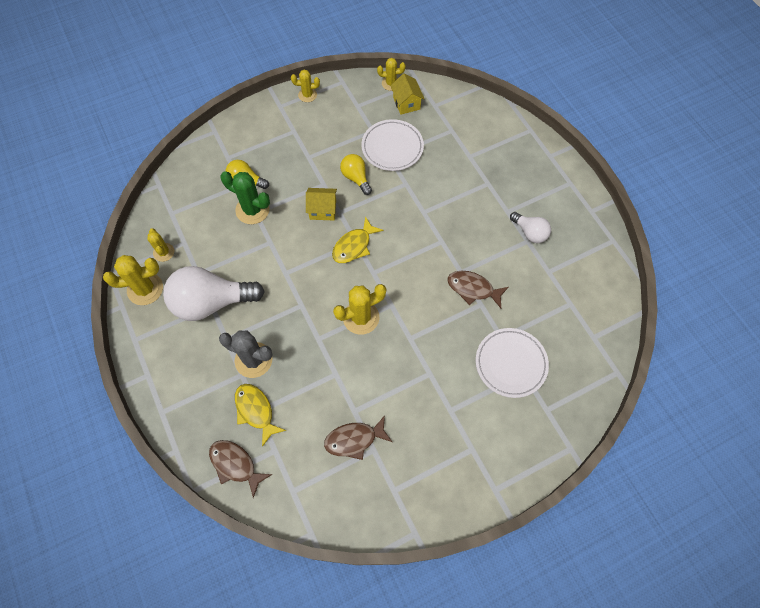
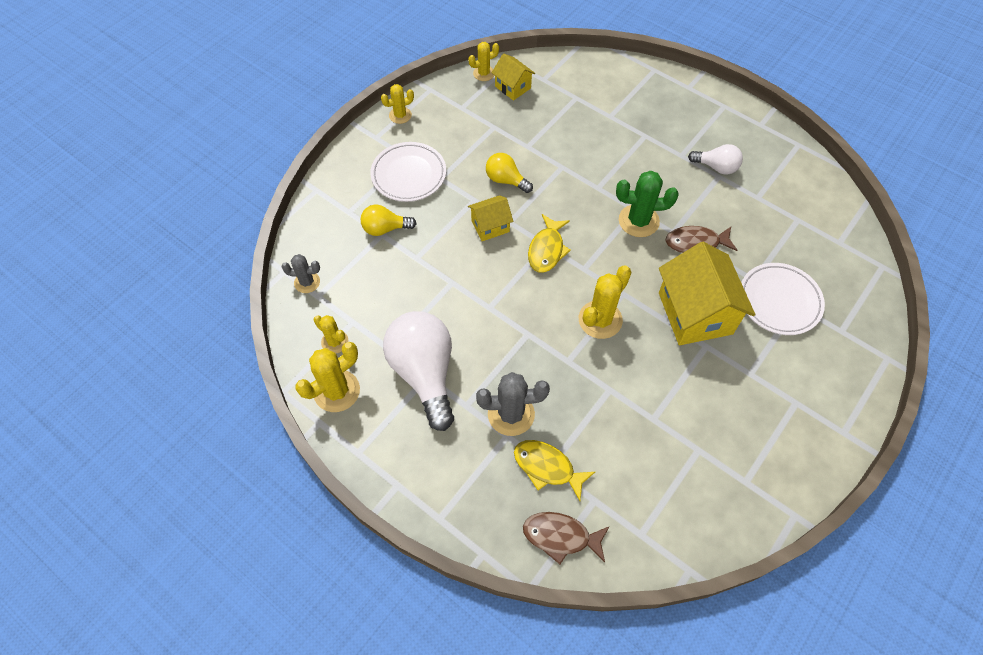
camera: 25 degrees left, 5 degrees down
(169, 200) = (307, 282): none -> grey cactus
(211, 302) = (424, 373): white light bulb -> white light bulb turned 105 degrees clockwise
(252, 210) = (411, 256): green cactus -> green cactus (638, 221)
(354, 440) = (672, 448): brown fish -> none
(392, 147) = (525, 136): white plate -> white plate (409, 175)
(437, 344) = (695, 313): none -> yellow house

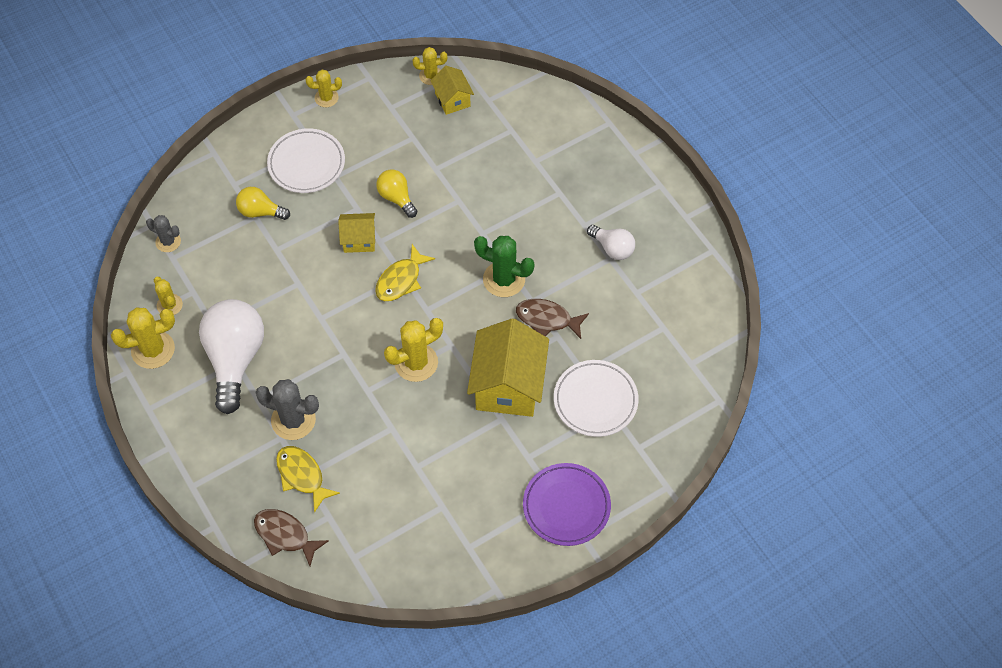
camera: 20 degrees right, 0 degrees up
(812, 408) = (566, 506): none -> purple plate

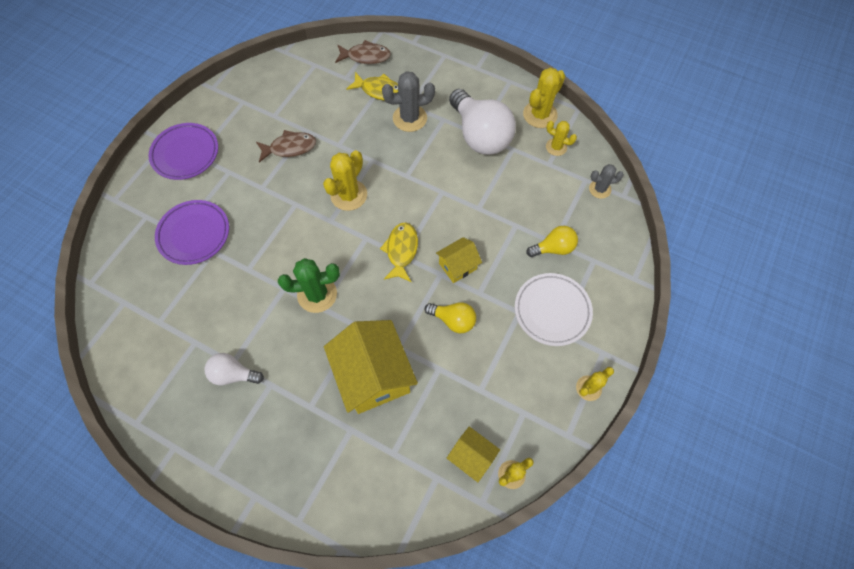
camera: 150 degrees right, 5 degrees up
(508, 385) = (269, 212): yellow house -> yellow house (373, 375)
(547, 319) = (263, 279): brown fish -> brown fish (290, 148)
(595, 400) = (194, 234): white plate -> purple plate

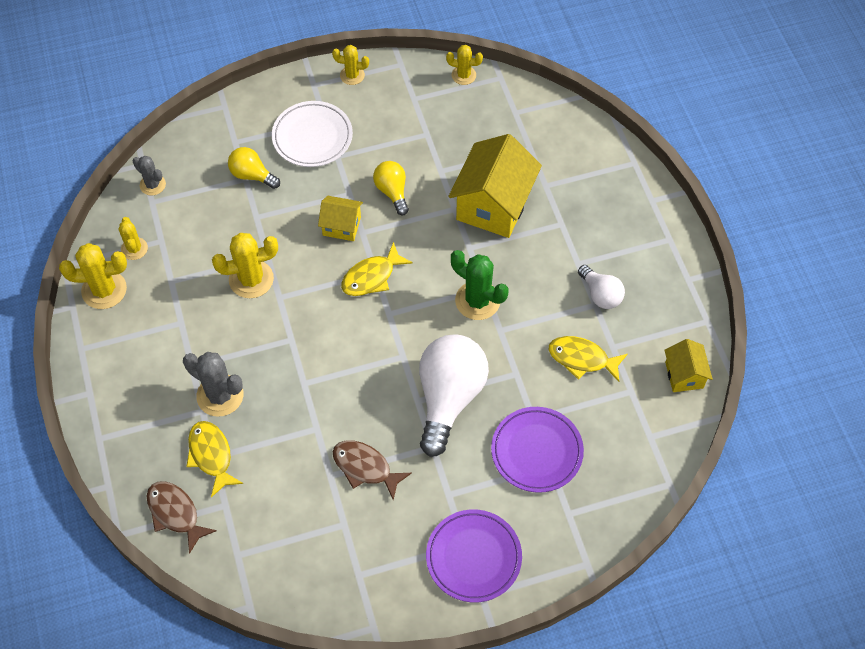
camera: 135 degrees left, 5 degrees down
(210, 315) = (582, 359): none -> yellow fish
(349, 195) = (362, 366): yellow cactus -> yellow cactus (251, 279)
(471, 456) = (478, 104): yellow house -> yellow house (684, 375)
(480, 135) = (181, 318): white light bulb -> white light bulb (449, 397)

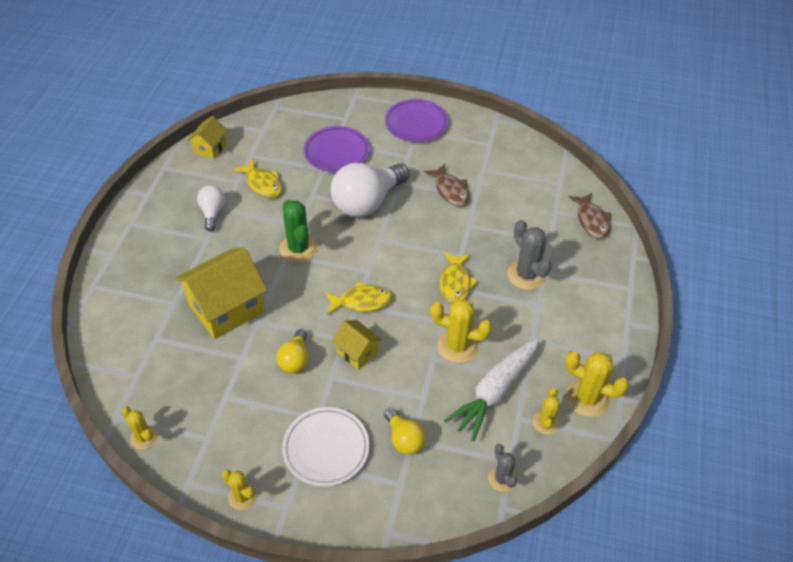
camera: 150 degrees left, 10 degrees down
(193, 254) = (495, 391): none -> white carrot
(211, 456) = (551, 241): yellow fish -> yellow fish (455, 283)

